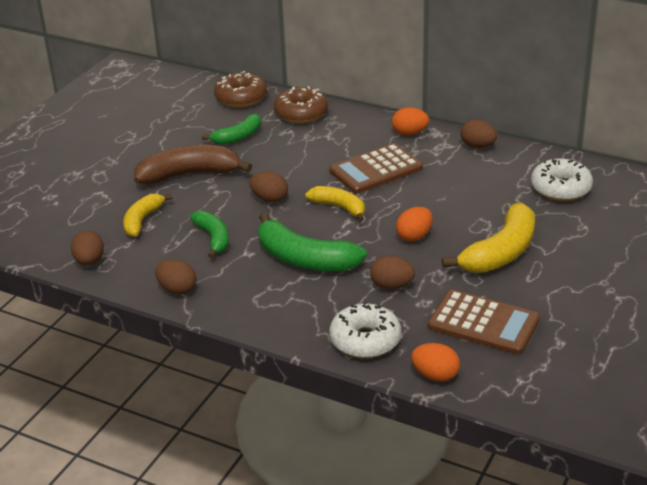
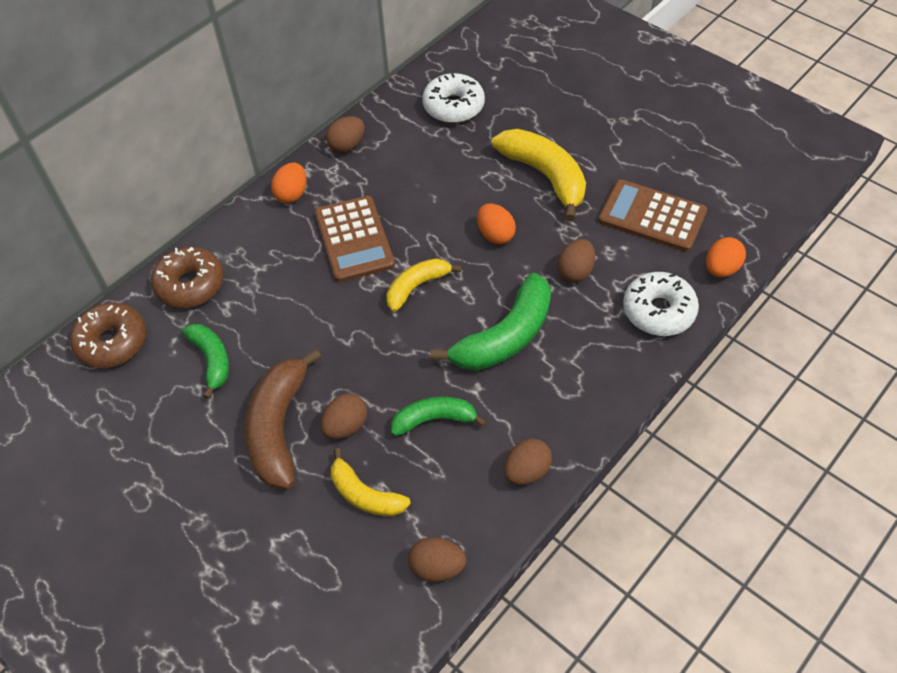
camera: 75 degrees left, 20 degrees up
(269, 199) = (372, 349): brown egg -> brown egg (346, 426)
(483, 323) = (652, 216): brown calculator -> brown calculator turned 105 degrees counterclockwise

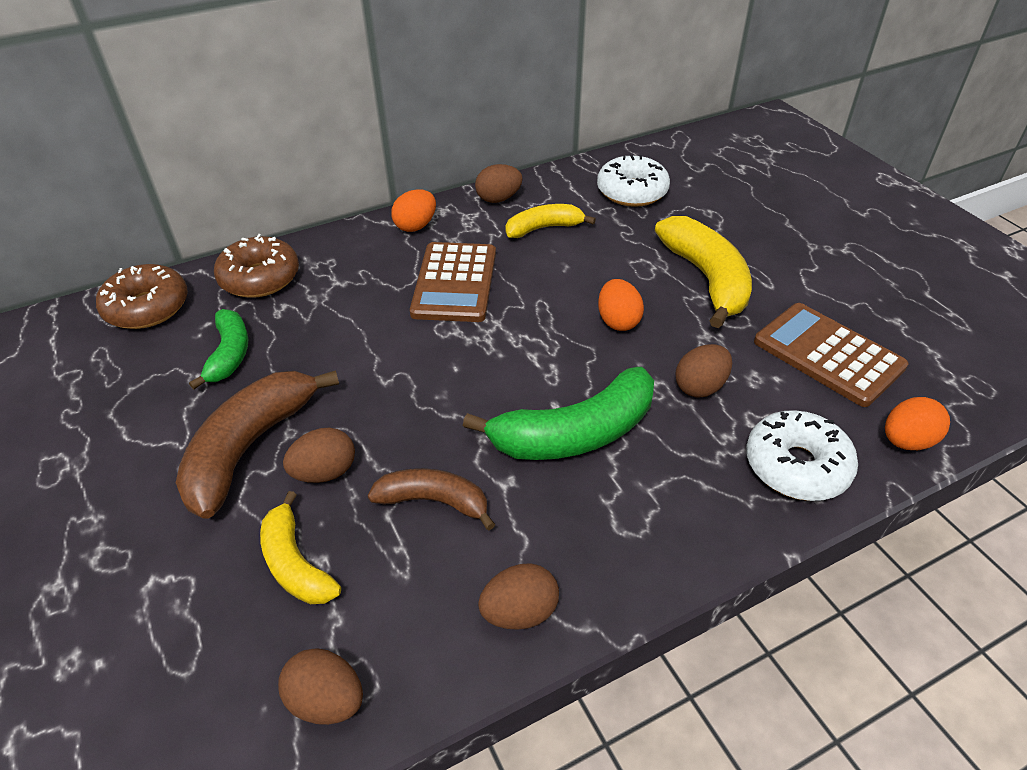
camera: 20 degrees right, 10 degrees down
(416, 287) = (497, 348): yellow banana -> yellow banana (544, 228)
(434, 419) = (434, 501): green banana -> brown banana

